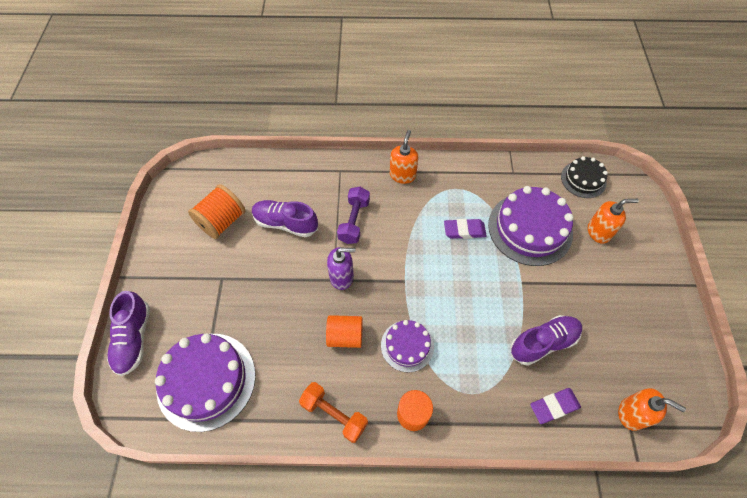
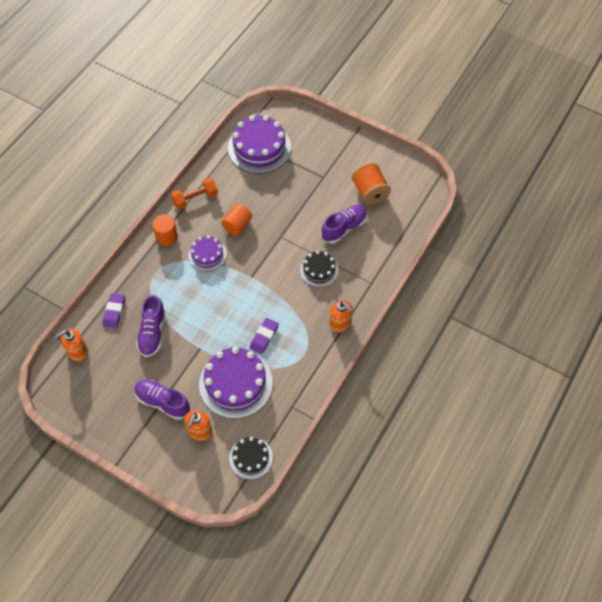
camera: 120 degrees right, 0 degrees up
(134, 339) = (310, 122): purple shoe -> purple shoe (163, 402)
(342, 277) = (279, 242): purple soap dispenser -> none
(354, 221) = (319, 270): purple dumbbell -> black cake

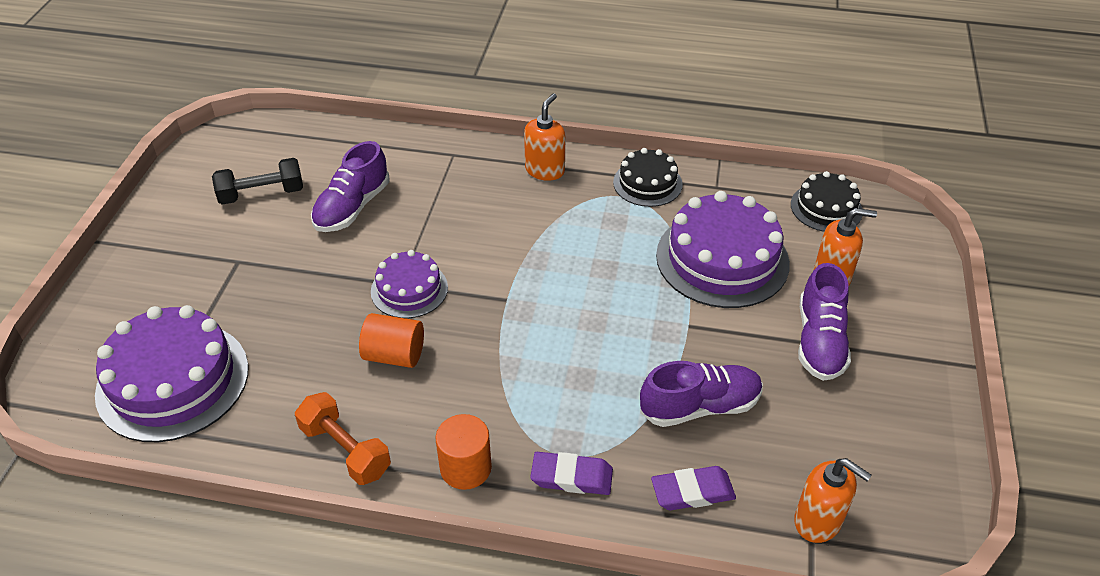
camera: 110 degrees left, 15 degrees down
(207, 255) = (484, 380): purple cake -> purple cake (409, 289)
(264, 337) = (618, 249): purple eraser -> purple eraser (571, 477)
(319, 270) = (454, 217): black cake -> black cake (647, 183)
(344, 228) = (352, 207): purple shoe -> purple shoe turned 90 degrees counterclockwise
(370, 192) = (262, 194): orange spool -> black dumbbell

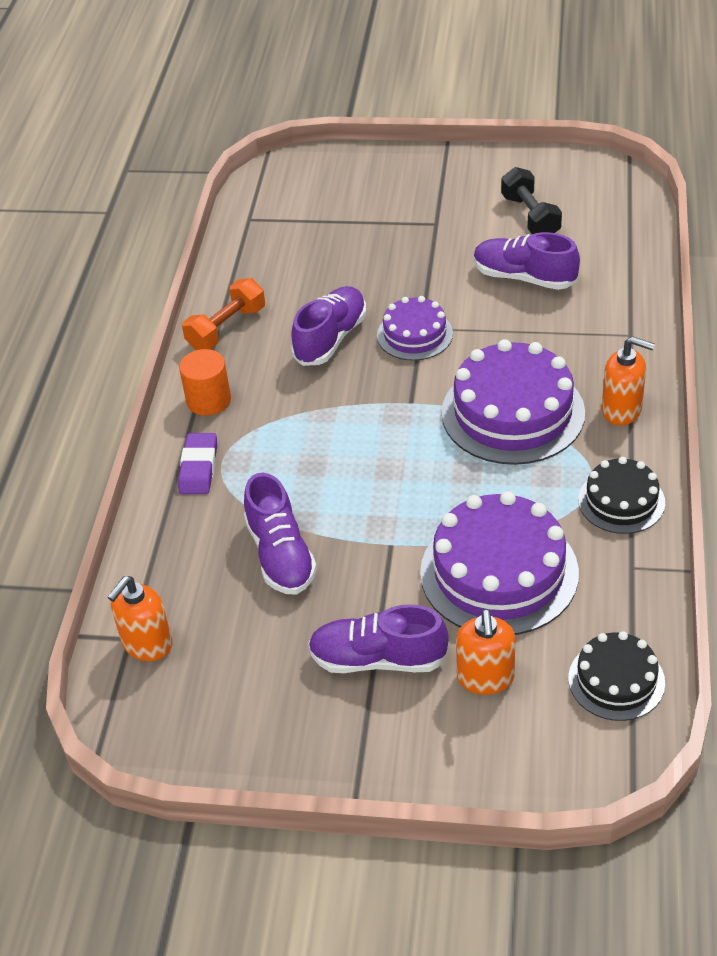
camera: 90 degrees right, 0 degrees up
(173, 380) = (294, 222): purple cake -> purple cake (513, 412)
(394, 355) = (331, 338): orange cylinder -> purple shoe
(692, 492) = (181, 551): purple eraser -> none

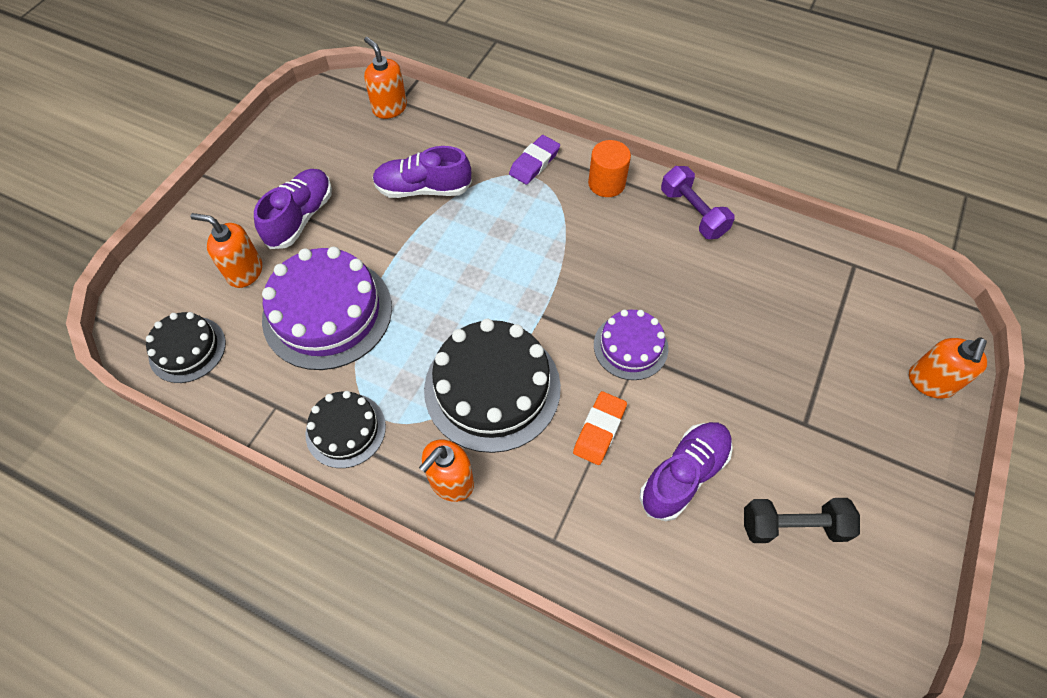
camera: 105 degrees right, 15 degrees up
(199, 468) = (534, 163): purple eraser -> purple eraser turned 75 degrees counterclockwise
(226, 328) = (692, 213): orange dumbbell -> purple dumbbell
(331, 338) = (650, 281): purple shoe -> none
(358, 167) = (930, 382): none -> orange soap dispenser
(513, 333) = (599, 430): none -> orange eraser
(513, 412) = (492, 388): purple cake -> black cake

